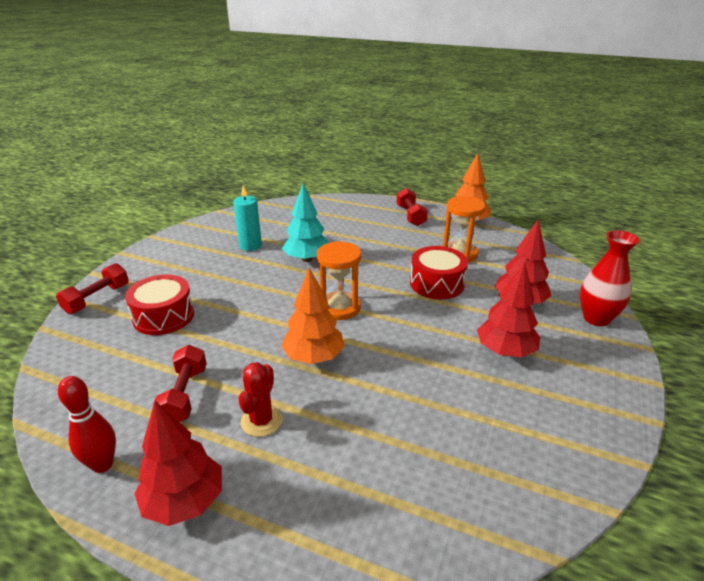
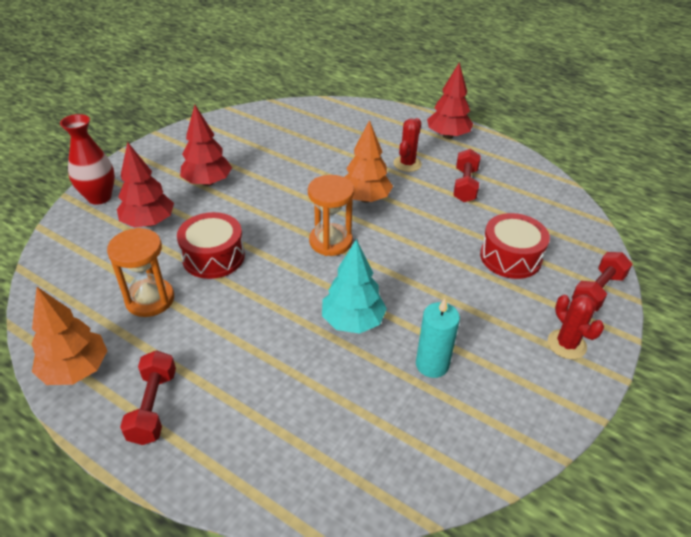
camera: 170 degrees left, 10 degrees up
(102, 464) = (502, 156): red bowling pin -> none
(149, 264) = (566, 344): none -> red cactus

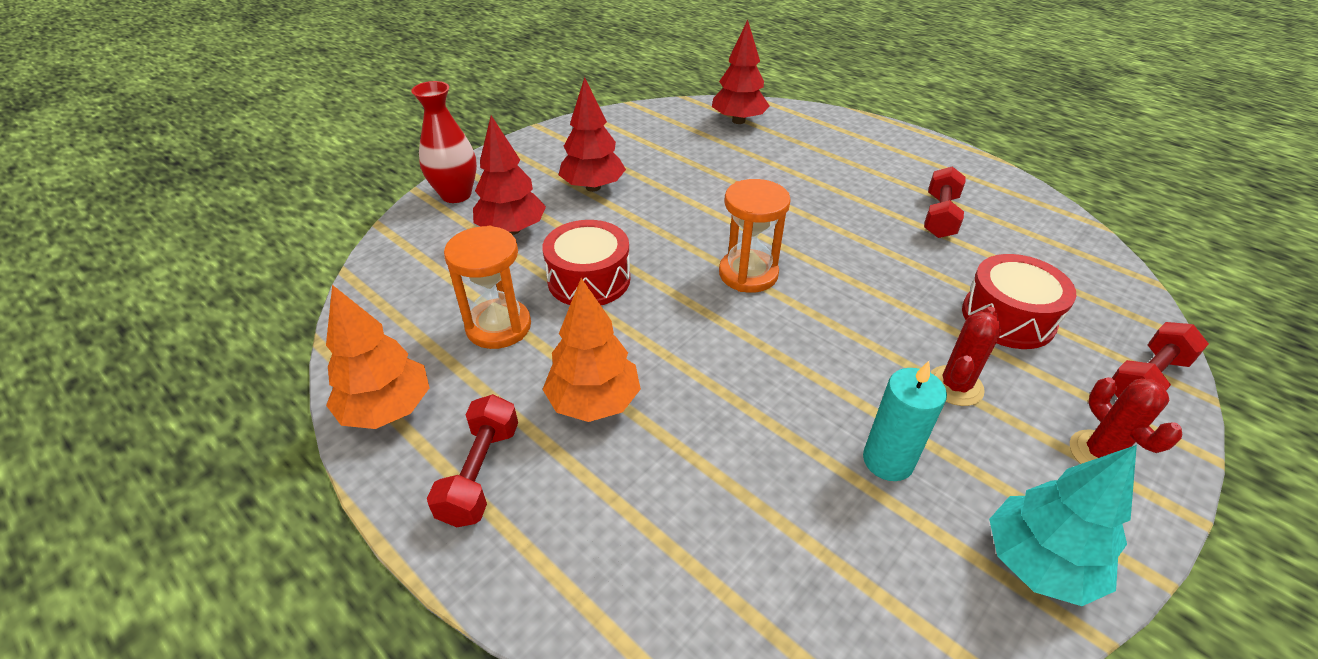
camera: 10 degrees right, 0 degrees up
(353, 321) = (772, 385): turquoise tree -> turquoise tree (1038, 563)
(365, 198) = (799, 222): orange tree -> orange tree (594, 402)
(407, 164) = (859, 183): red cactus -> red cactus (955, 386)
(447, 136) = (915, 153): red tree -> red tree (738, 121)

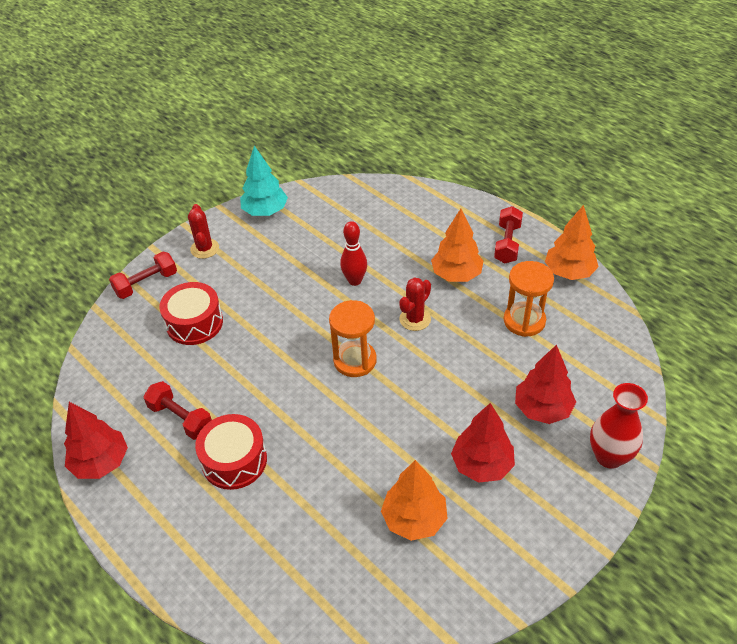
camera: 175 degrees left, 5 degrees up
(589, 279) = (471, 357): red drum -> red drum (234, 460)
(663, 154) = (414, 519): none -> orange tree
(738, 121) = (321, 591): red tree -> red tree (101, 462)
(776, 389) = (355, 281): none -> red bowling pin
(888, 460) = (309, 247): turquoise candle -> none
(940, 216) = (181, 418): red dumbbell -> red dumbbell turned 75 degrees counterclockwise
(955, 386) = (255, 281): red cactus -> red cactus (415, 319)

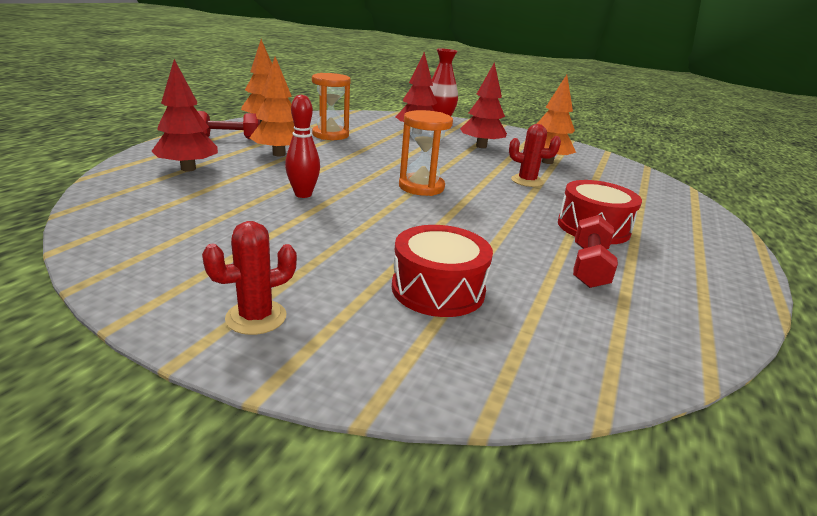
camera: 115 degrees left, 20 degrees down
(101, 462) = (713, 309): red tree -> red tree (188, 169)
(146, 284) = (378, 368): red dumbbell -> none
(265, 211) = (142, 271): turquoise tree -> none
(415, 319) = (349, 167): red cactus -> red cactus (527, 181)

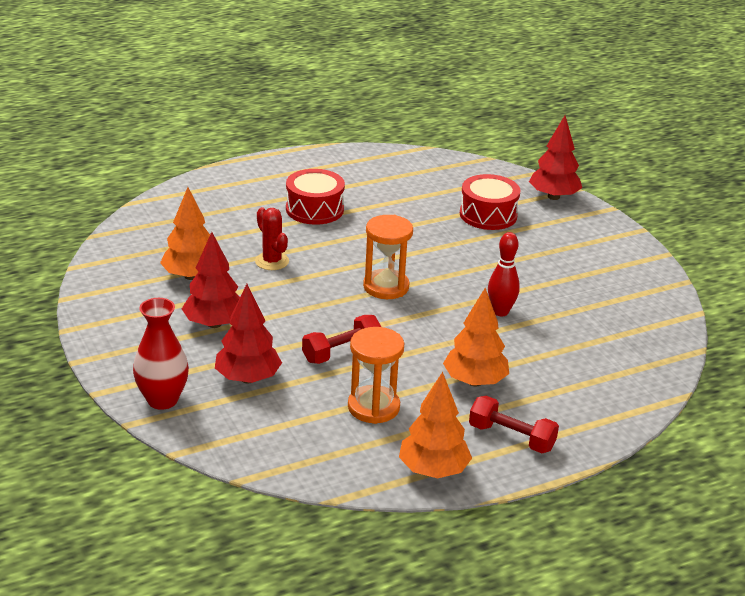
camera: 140 degrees left, 5 degrees up
(188, 169) = (583, 382): red tree -> red tree (553, 197)
(256, 317) = (596, 235): red cactus -> none
(589, 266) = (376, 193): red dumbbell -> red dumbbell (341, 352)

